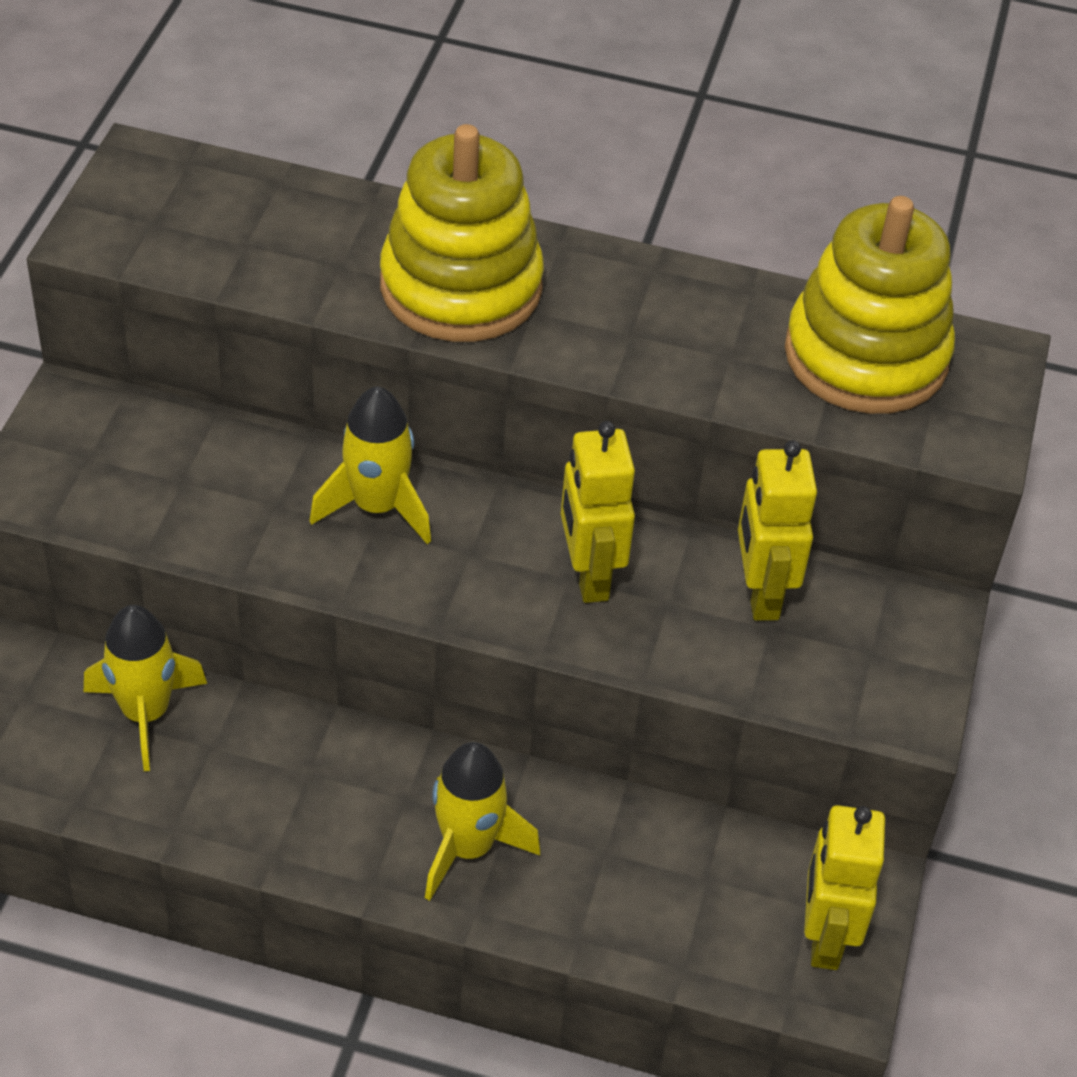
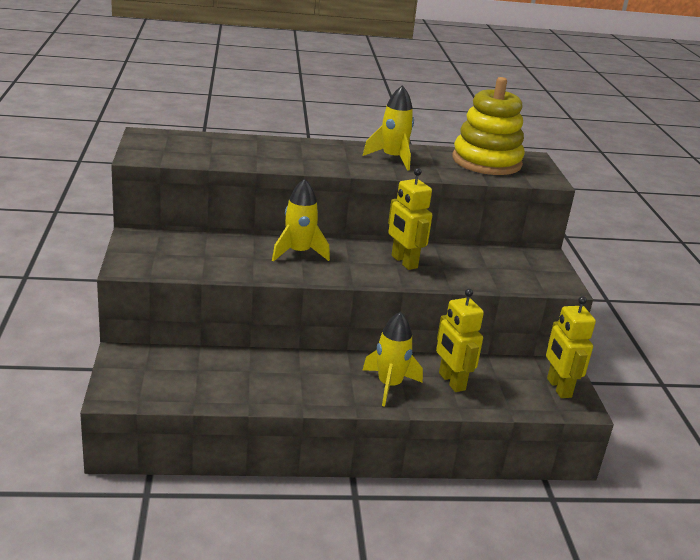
camera: 20 degrees left, 20 degrees down
(146, 713) = (210, 364): yellow rocket -> yellow rocket (392, 158)
(461, 287) = (312, 157): yellow stacking toy -> none
(760, 594) = (476, 258): yellow robot -> yellow robot (451, 382)

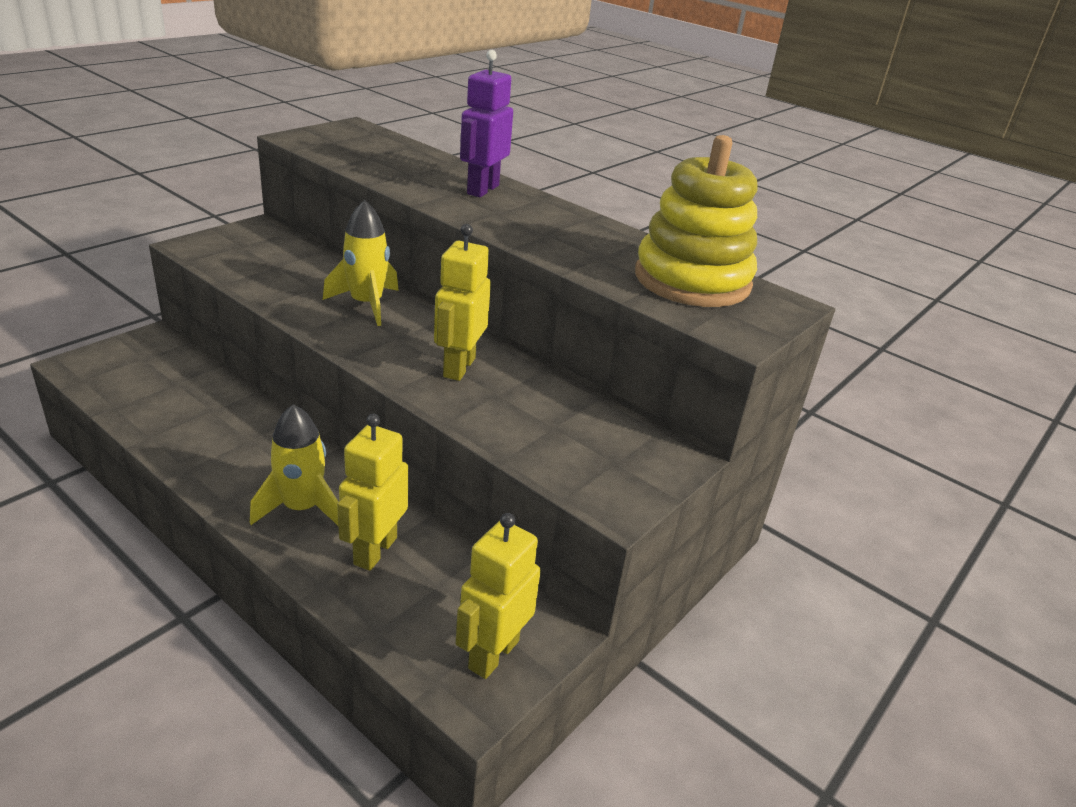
camera: 45 degrees right, 5 degrees up
(310, 150) = (482, 190): none -> purple robot
(392, 158) = (561, 230): yellow rocket -> none

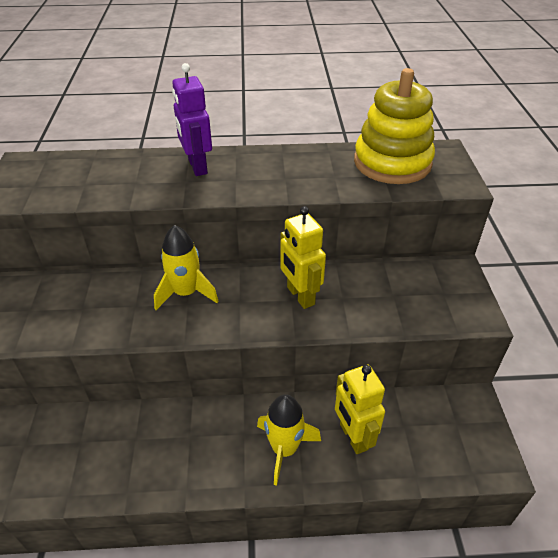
camera: 40 degrees left, 10 degrees up
(493, 654) = (471, 436): yellow robot -> none

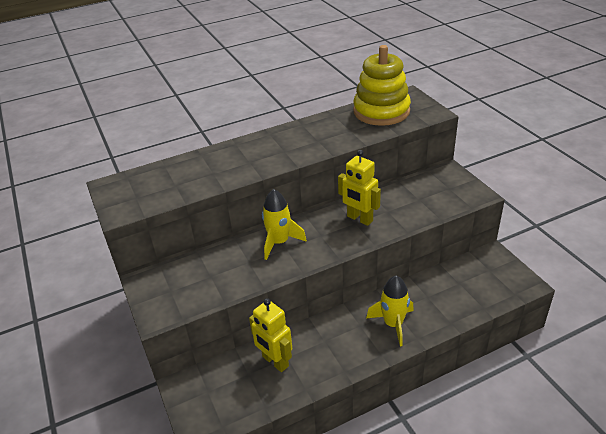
camera: 20 degrees left, 5 degrees down
(197, 167) = (249, 150): purple robot -> none
(353, 437) = (432, 301): yellow robot -> yellow robot (275, 361)

